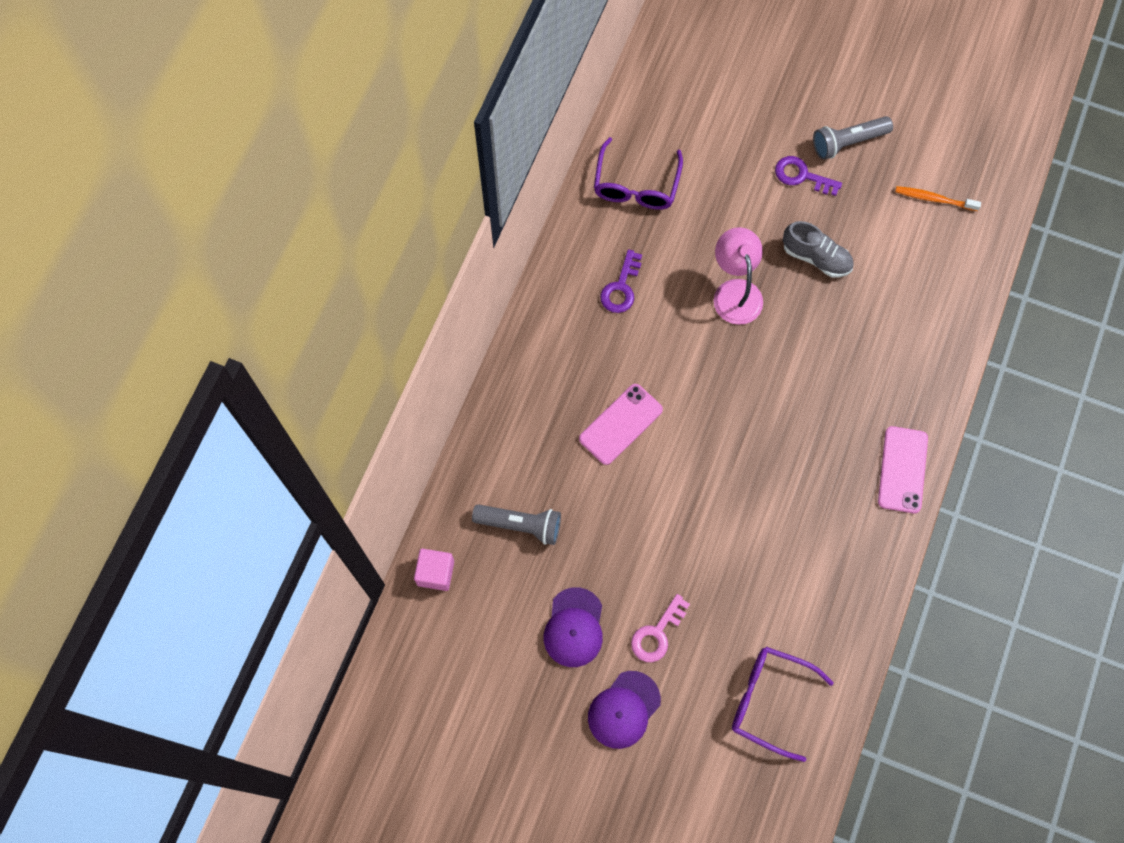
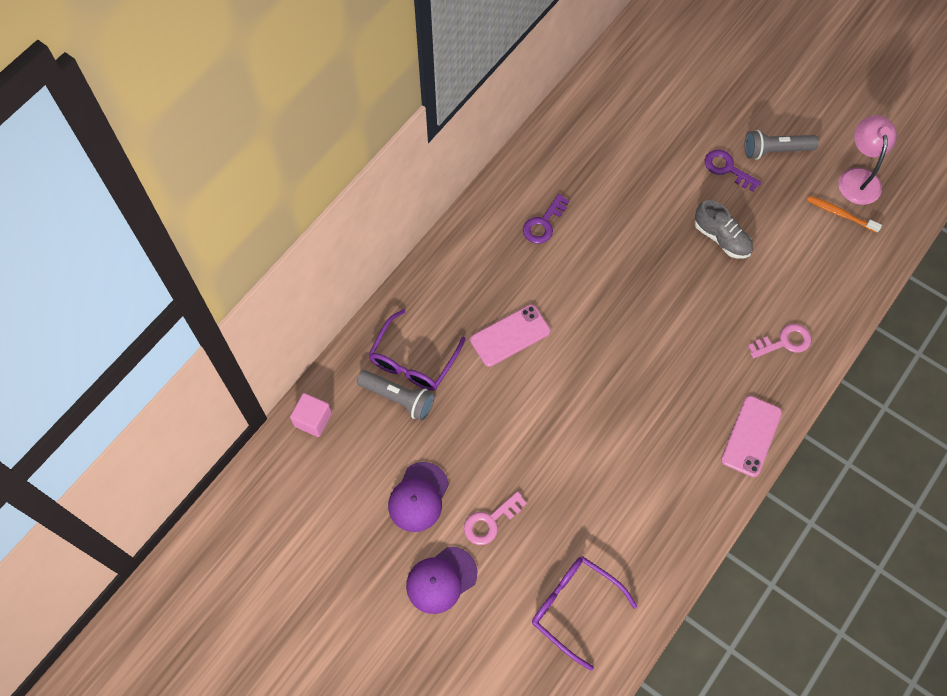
camera: 15 degrees right, 5 degrees down
(636, 185) = (580, 144): purple glasses -> purple glasses (413, 360)
(735, 291) = (642, 250): pink lamp -> pink lamp (858, 178)
(911, 357) = (784, 342): none -> pink key

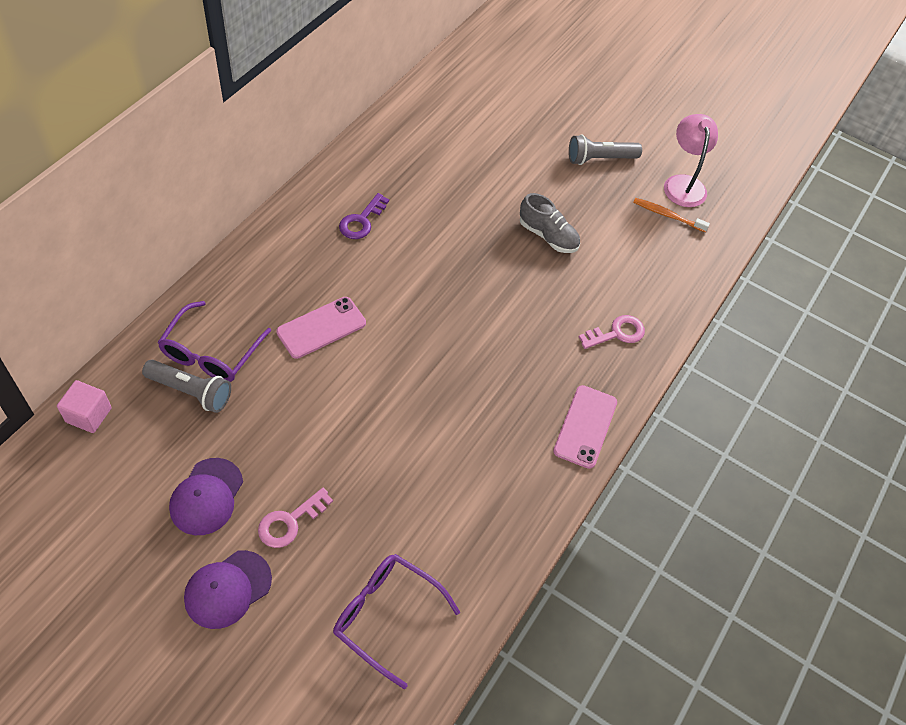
camera: 10 degrees left, 10 degrees down
(727, 169) = (552, 174): purple key -> none

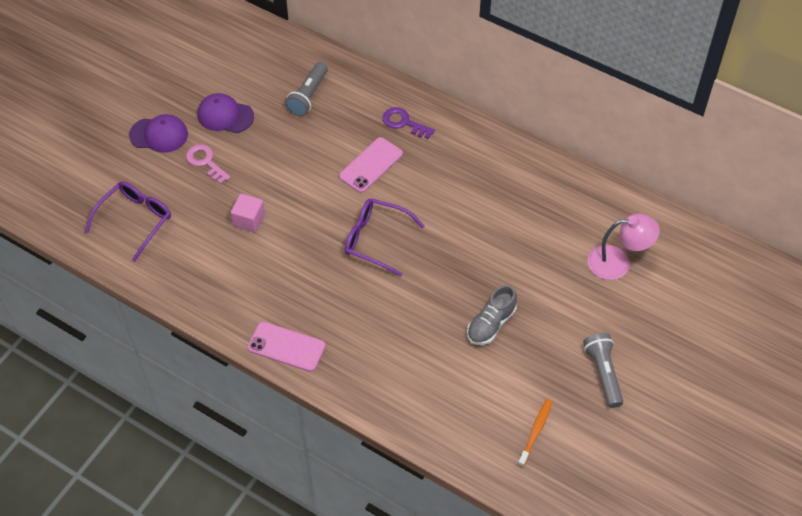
camera: 95 degrees right, 0 degrees up
(89, 415) = (287, 46): pink cube -> pink cube (249, 220)
(211, 352) = (342, 103): purple glasses -> purple glasses (376, 240)
(228, 589) = (159, 135): purple cap -> purple cap turned 135 degrees clockwise
(321, 327) = (371, 165): pink phone -> pink phone turned 75 degrees clockwise
(361, 221) = (486, 183): purple key -> purple key (403, 122)
(617, 333) = (384, 376): pink key -> none
(683, 183) = (584, 451): pink lamp -> pink lamp (618, 262)

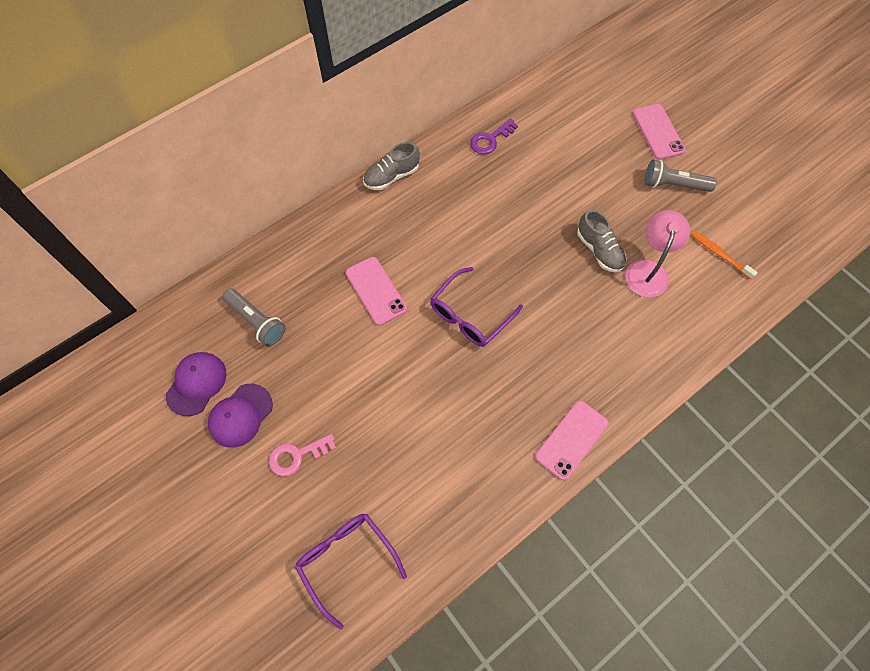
camera: 70 degrees left, 10 degrees up
(159, 135) = (232, 499): purple cap -> purple cap (196, 384)
(249, 220) = (397, 431): pink cube -> none
(403, 122) = (336, 244): purple key -> purple key (490, 140)
(494, 139) = (391, 176): none -> grey shoe
(618, 262) = (565, 134): pink lamp -> pink lamp (648, 270)
(666, 345) = (658, 132): none -> pink phone

